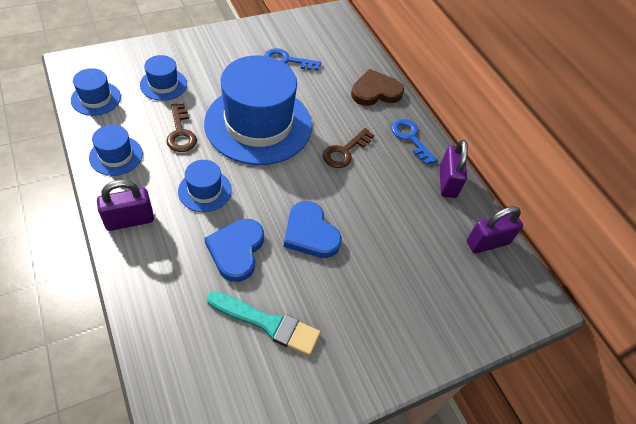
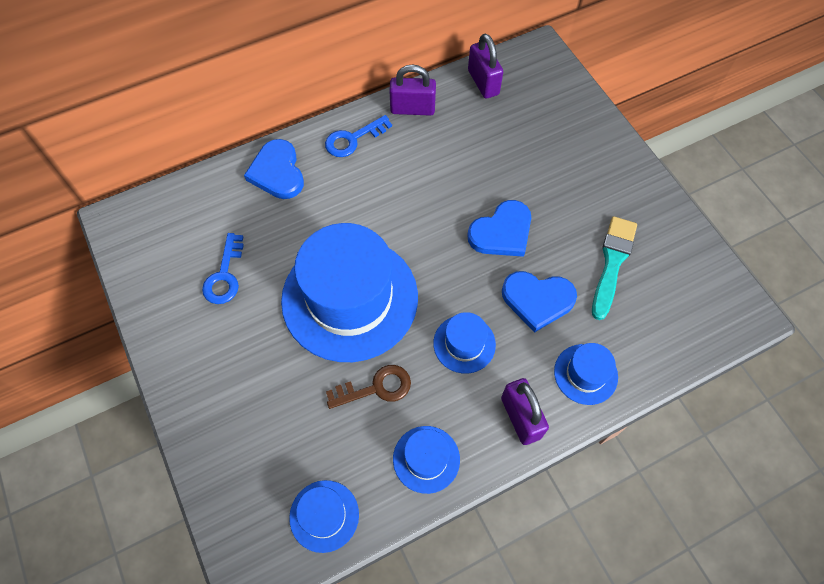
camera: 85 degrees left, 10 degrees up
(163, 84) = (286, 428): blue hat -> blue hat (585, 374)
(345, 151) = (382, 203): brown key -> none
(375, 91) = (277, 172): brown heart -> blue heart

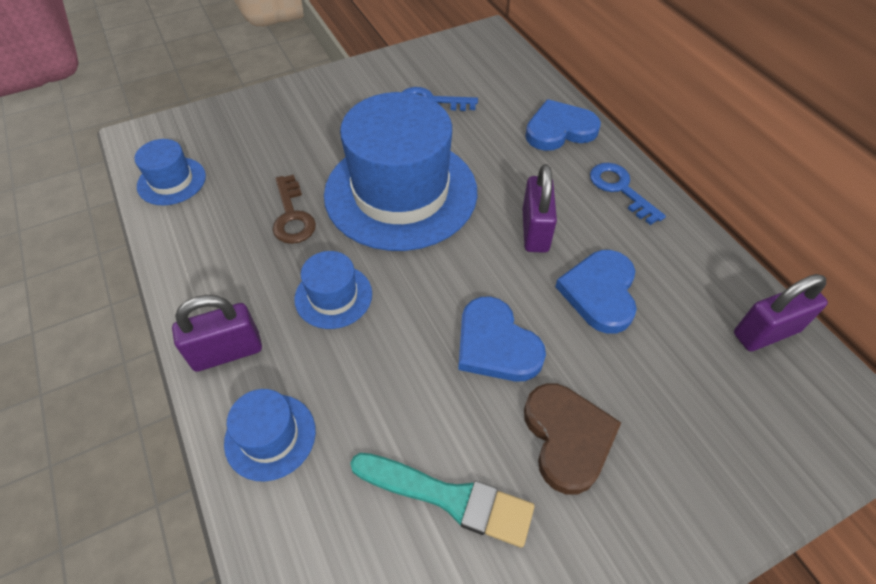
camera: 90 degrees right, 10 degrees down
(412, 109) = (686, 247): purple padlock -> purple padlock (535, 231)
(426, 459) = (203, 258): blue hat -> none
(537, 300) = (388, 382): blue heart -> blue heart (600, 292)
(566, 197) = (567, 438): none -> brown heart

